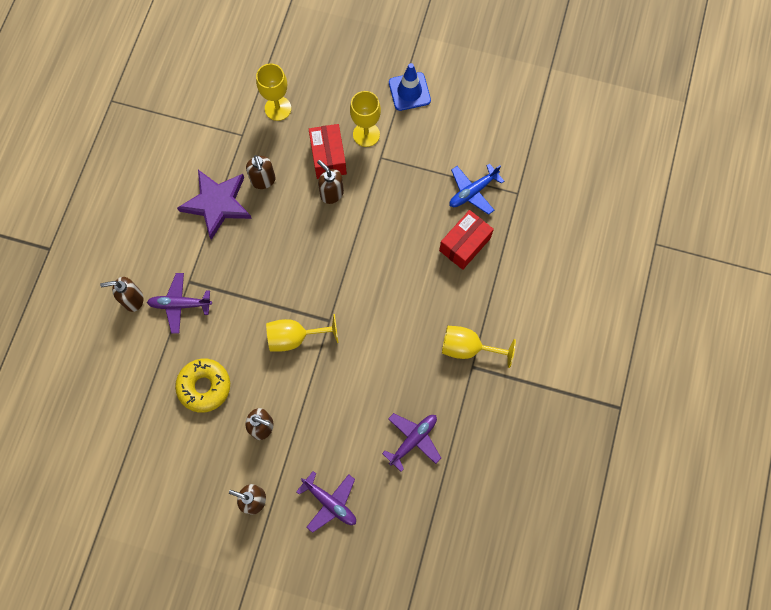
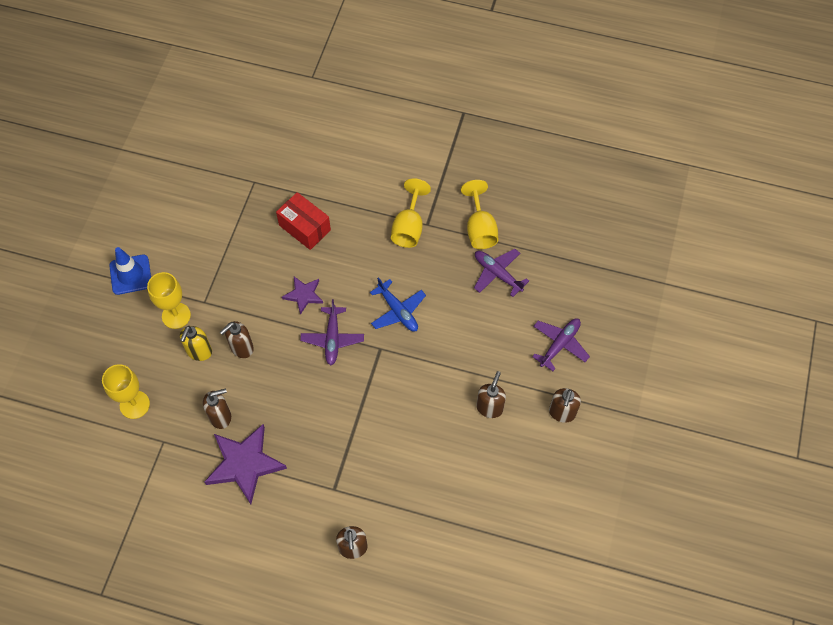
camera: 90 degrees left, 10 degrees down
(180, 304) = (359, 497): purple plane -> purple plane (332, 339)
(204, 386) = (449, 466): yellow donut -> none
(295, 337) = (397, 380): yellow goblet -> yellow goblet (480, 229)
(328, 157) = (199, 352): red box -> yellow soap dispenser
(388, 247) = (303, 295): none -> purple star
(472, 191) = (249, 219): blue plane -> blue plane (398, 311)

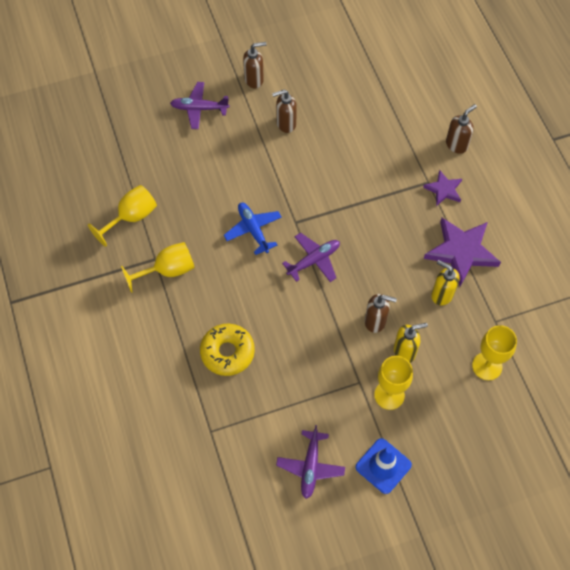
camera: 125 degrees left, 0 degrees up
(221, 417) = (441, 294): brown soap dispenser -> yellow soap dispenser
(303, 295) = (292, 308): purple star -> purple star (443, 190)
(305, 228) = (227, 352): red box -> yellow donut
(398, 311) = (253, 230): blue plane -> blue plane turned 45 degrees counterclockwise
(497, 274) = (166, 181): purple plane -> purple plane (310, 466)

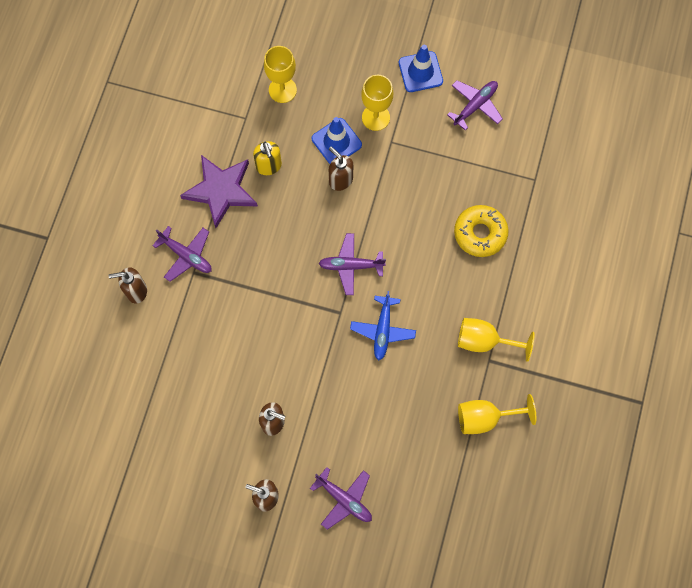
camera: 145 degrees left, 10 degrees up
(405, 351) = (336, 141): yellow soap dispenser -> blue traffic cone
(443, 190) = (186, 255): purple star -> purple plane

